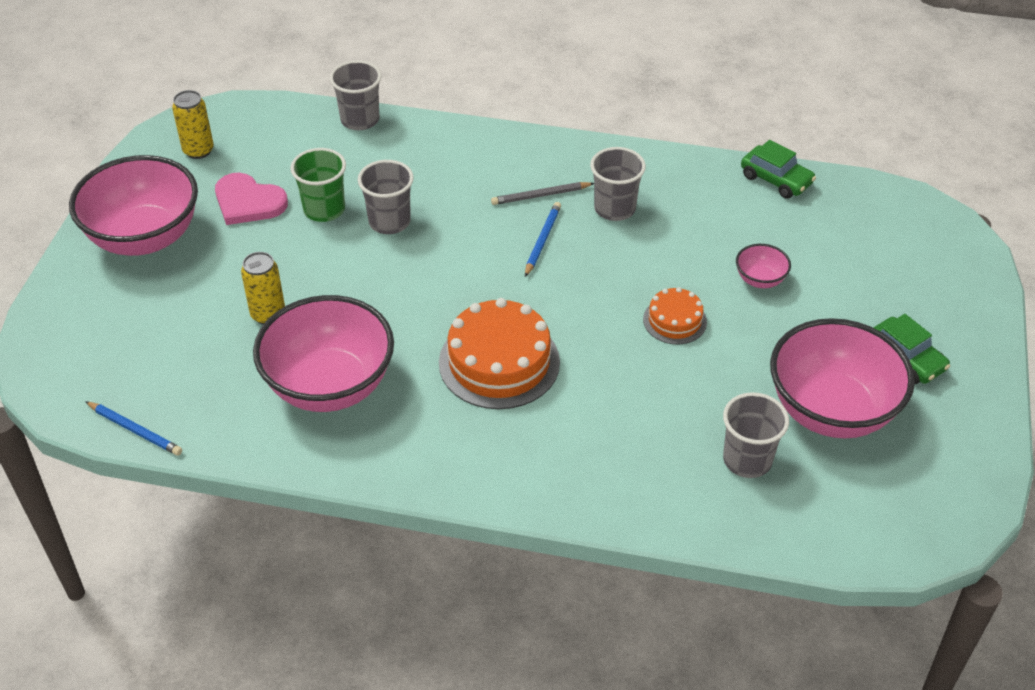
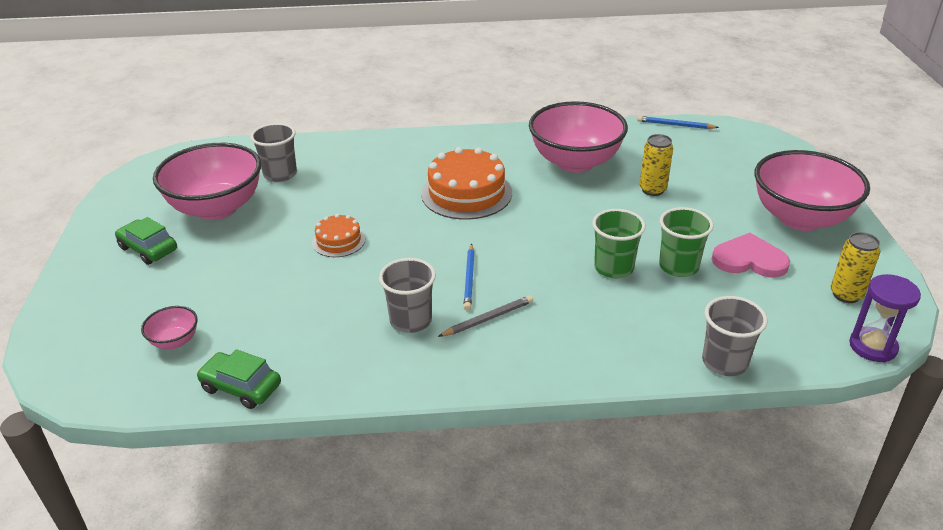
camera: 165 degrees right, 10 degrees down
(229, 107) = (872, 346): none -> purple hourglass
(389, 222) = (613, 268): grey cup -> green cup
(760, 280) = (265, 284): pink bowl -> pink bowl (175, 341)

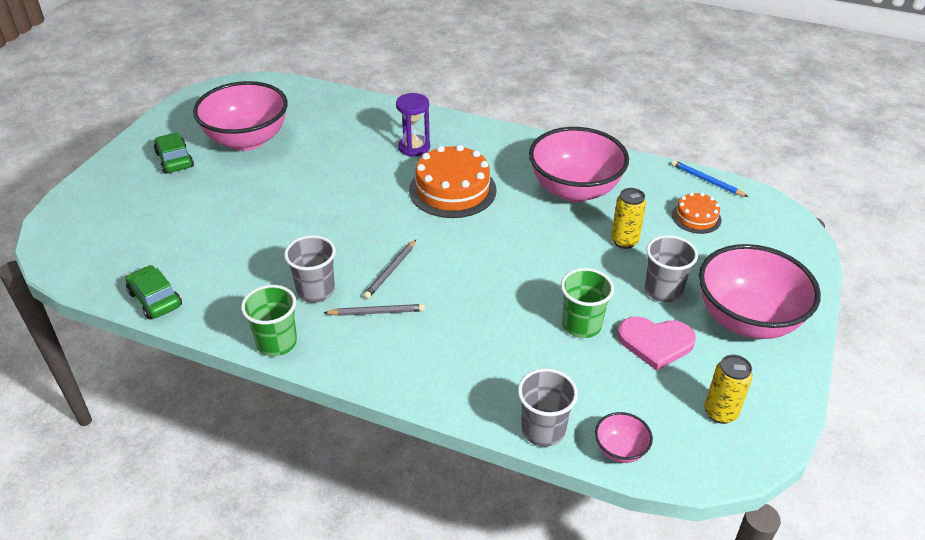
camera: 25 degrees right, 5 degrees up
(175, 341) = (138, 244): pink bowl -> pink bowl (620, 450)
(280, 174) = (316, 124): grey cup -> grey cup (663, 290)
(338, 241) = (315, 200): orange cake -> orange cake (696, 217)
(469, 279) = (390, 271): blue pencil -> grey pencil
(613, 268) = (521, 305): green cup -> green cup (277, 343)
(749, 259) = (655, 343): pink heart -> pink heart turned 150 degrees clockwise
(872, 346) = (698, 472): purple hourglass -> purple hourglass (414, 147)

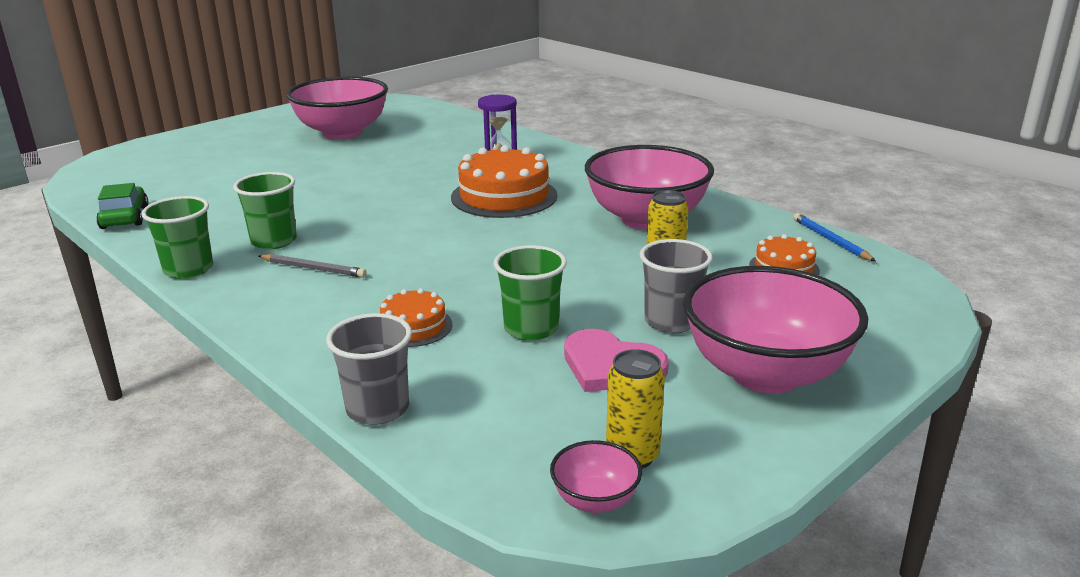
camera: 25 degrees right, 15 degrees down
(174, 160) = (262, 135): green car -> none
(316, 291) = (274, 241): grey cup -> green cup
(390, 271) = (366, 242): grey pencil -> none
(502, 348) = (414, 326): none -> orange cake
(620, 450) = (452, 454): pink bowl -> pink bowl (595, 500)

